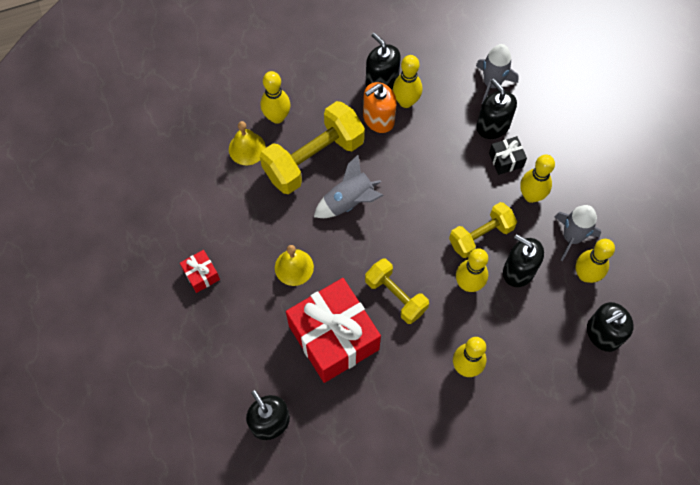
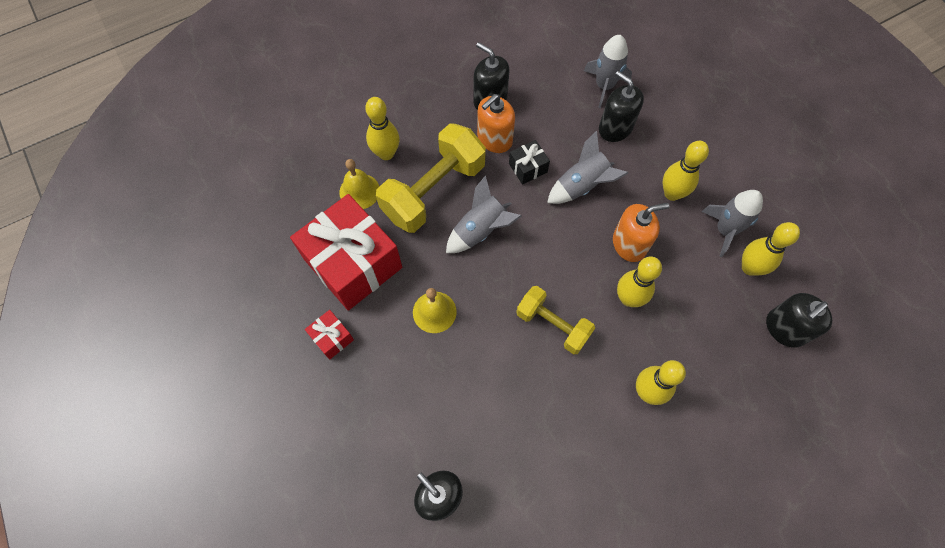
camera: 10 degrees left, 0 degrees up
(334, 337) = (494, 384): red gift -> red gift (353, 263)
(406, 101) = (519, 117): yellow bowling pin -> none
(449, 175) = (582, 186): none -> grey rocket
(480, 236) = (629, 244): yellow dumbbell -> orange soap dispenser
(506, 160) = (637, 161): black gift -> black gift (528, 168)
(518, 271) = (678, 275): black soap dispenser -> none

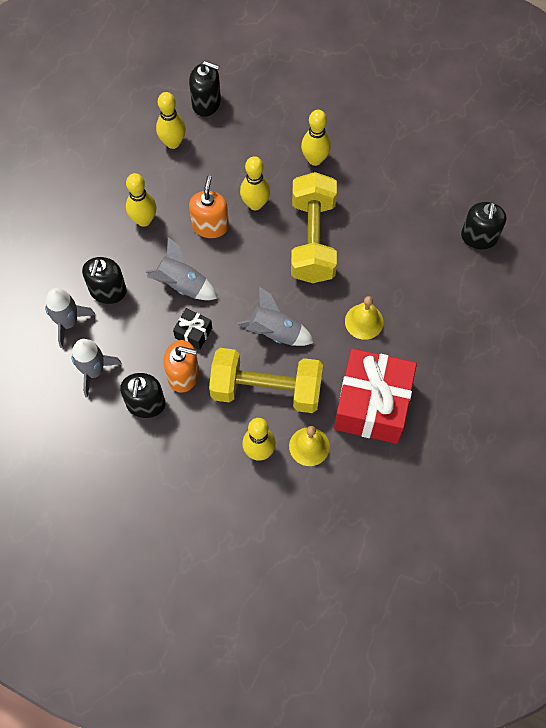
camera: 125 degrees left, 0 degrees up
(332, 338) = (438, 377): red gift -> none
(552, 325) = (313, 239): yellow dumbbell -> yellow dumbbell, size x1.62
(629, 244) = (210, 226): orange soap dispenser -> orange soap dispenser turned 60 degrees clockwise
(725, 230) = (152, 171): grey rocket -> grey rocket (94, 371)

